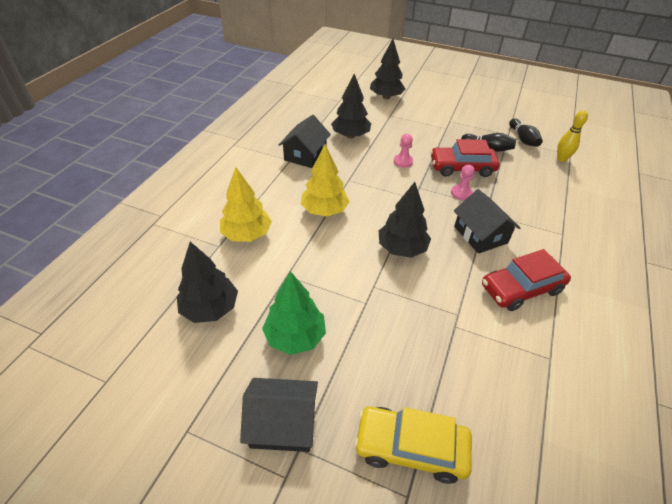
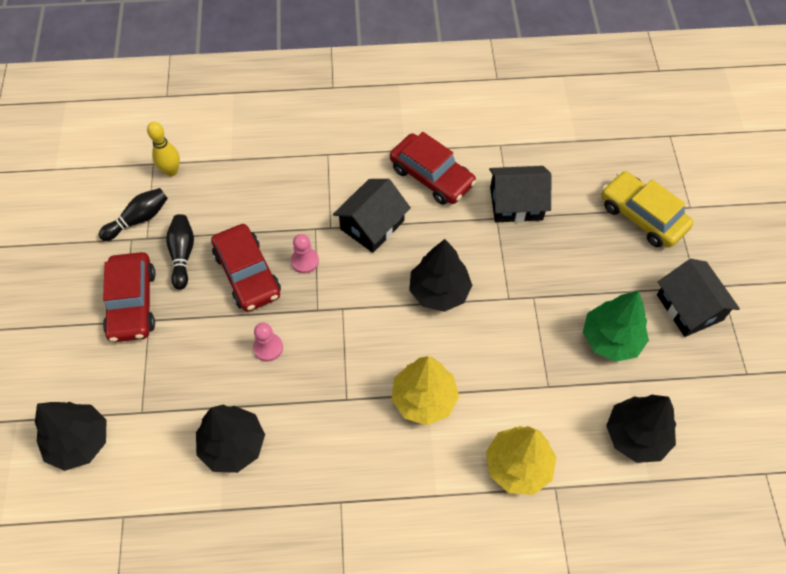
camera: 115 degrees left, 15 degrees up
(305, 155) = (317, 486): black house -> black house (516, 203)
(411, 448) = (642, 216): yellow car -> yellow car turned 150 degrees clockwise
(460, 125) = (132, 303): none -> red car

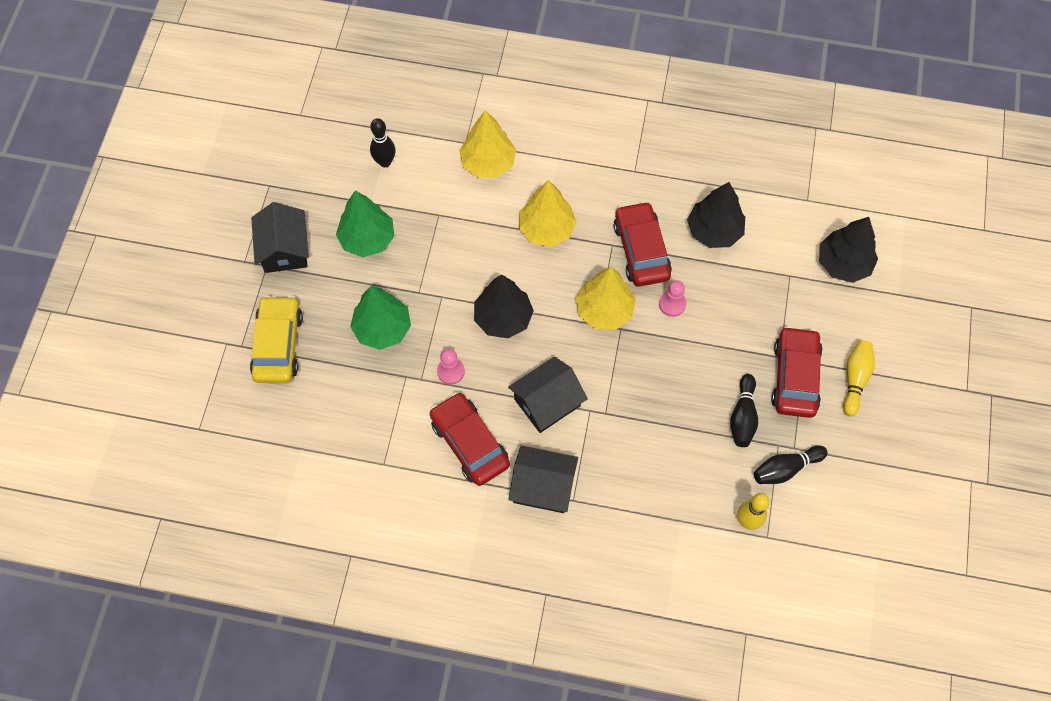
camera: 165 degrees left, 5 degrees up
(70, 315) = (855, 379): none -> yellow bowling pin
(247, 274) = (680, 380): red car -> red car (641, 250)
(305, 261) = (623, 380): pink pawn -> pink pawn (450, 371)
(338, 324) = (604, 310): none -> yellow tree
(516, 203) = (395, 390): black house -> black house (543, 486)
(553, 253) = (382, 328): none -> green tree
(636, 435) = (385, 162): black tree -> black bowling pin
(642, 216) = (278, 345): yellow car -> yellow car turned 150 degrees counterclockwise

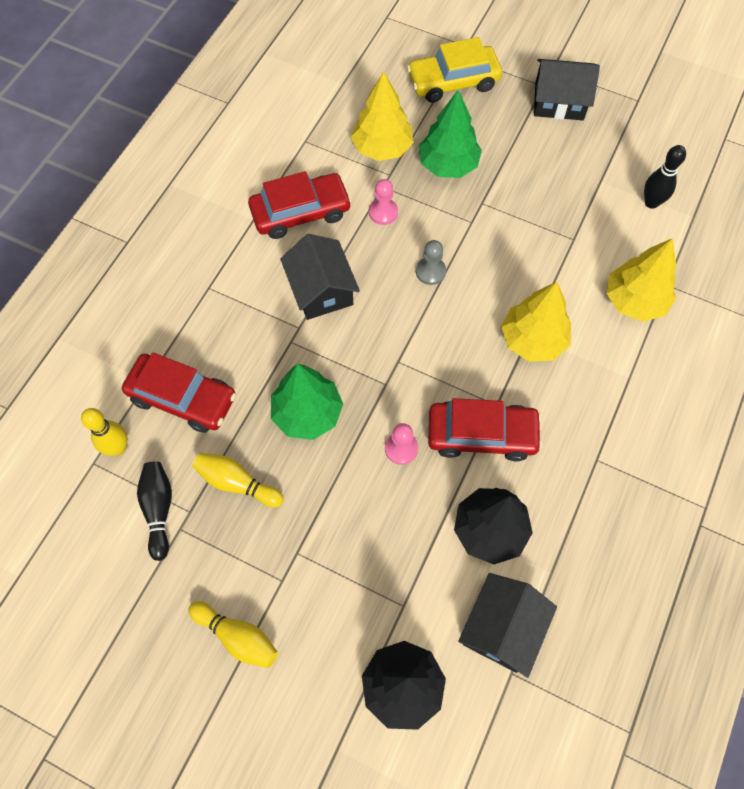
camera: 105 degrees right, 0 degrees up
(278, 345) = (453, 82): yellow car -> yellow car turned 150 degrees clockwise
(367, 239) = (556, 170): green tree -> green tree (307, 413)
(503, 318) = (430, 271): black tree -> grey pawn
(543, 486) = (233, 264): black house -> black house (502, 628)
(604, 310) = (412, 373): yellow tree -> yellow tree (382, 148)
(743, 416) = (237, 483): black bowling pin -> yellow bowling pin
(795, 377) = (265, 561): red car -> red car (183, 398)

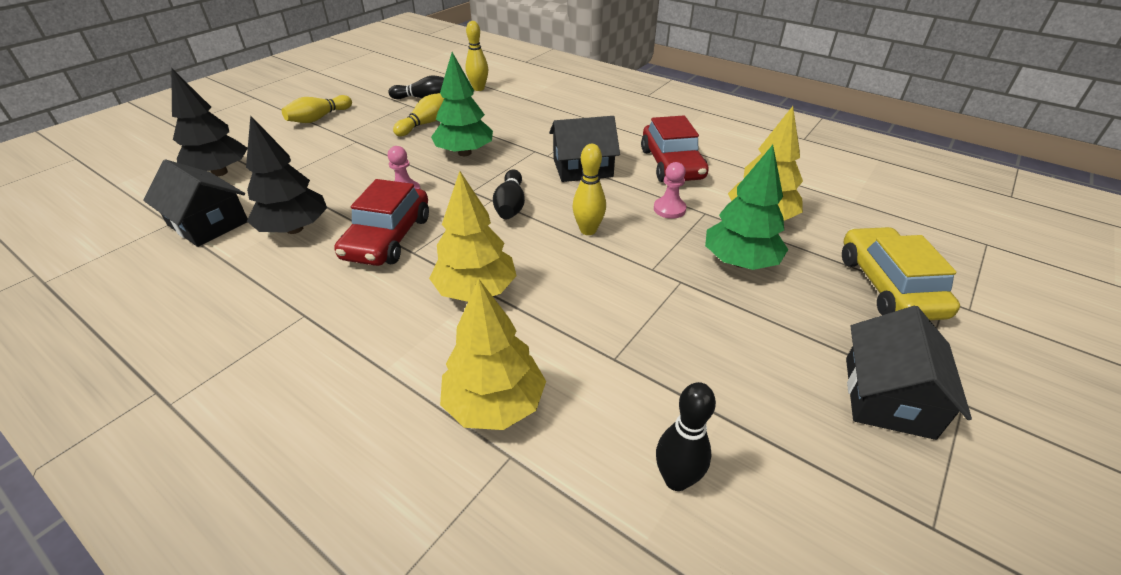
camera: 100 degrees right, 25 degrees down
(183, 398) = (504, 108): red car -> none
(405, 342) = (510, 205): none -> black bowling pin
(430, 271) = (588, 230): grey pawn -> yellow bowling pin

